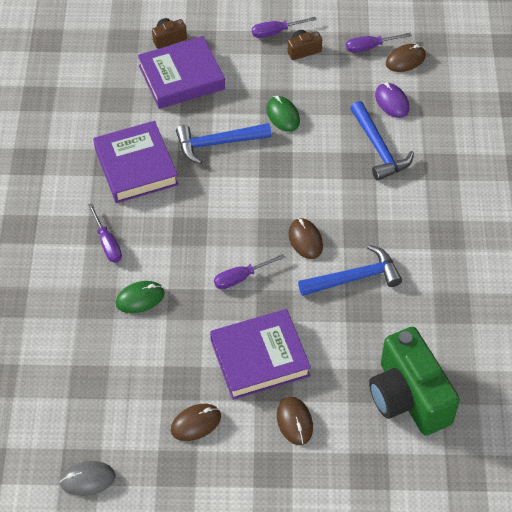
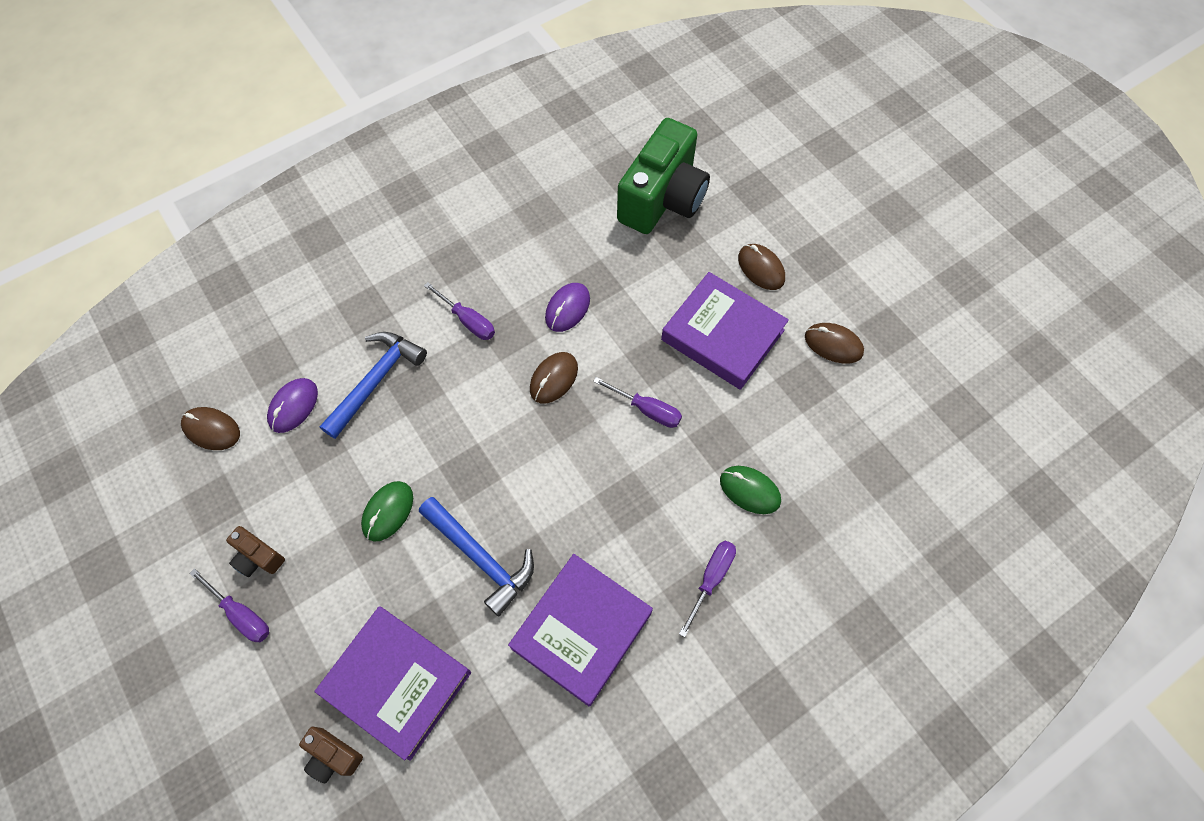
camera: 125 degrees left, 10 degrees up
(88, 479) = (966, 396): grey mouse -> none
(294, 421) = (761, 268): brown mouse -> brown mouse turned 75 degrees counterclockwise
(354, 278) = (567, 308): blue hammer -> purple mouse
(370, 47) = (209, 481): purple screwdriver -> purple screwdriver (468, 321)

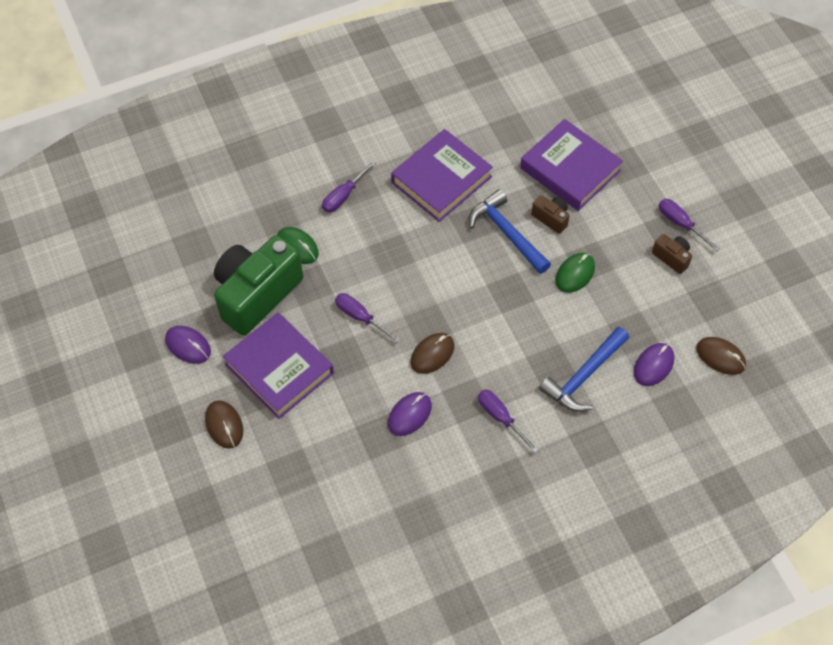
camera: 170 degrees left, 5 degrees down
(333, 756) = (612, 138): brown camera -> brown camera (551, 218)
(662, 199) = (294, 514): green camera -> green camera (256, 294)
(833, 344) = (188, 346): brown mouse -> purple mouse

